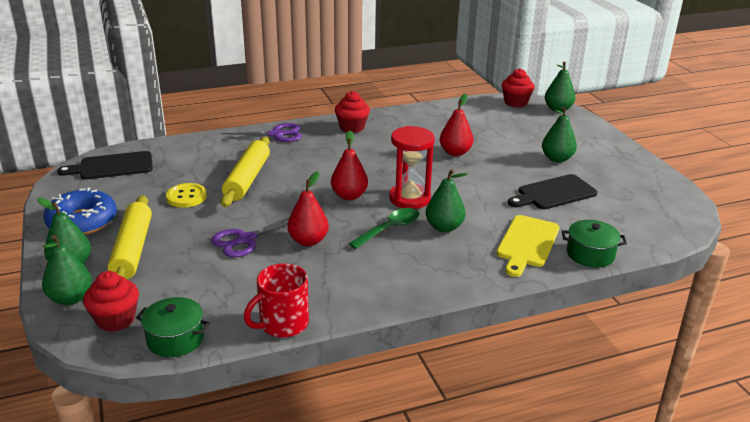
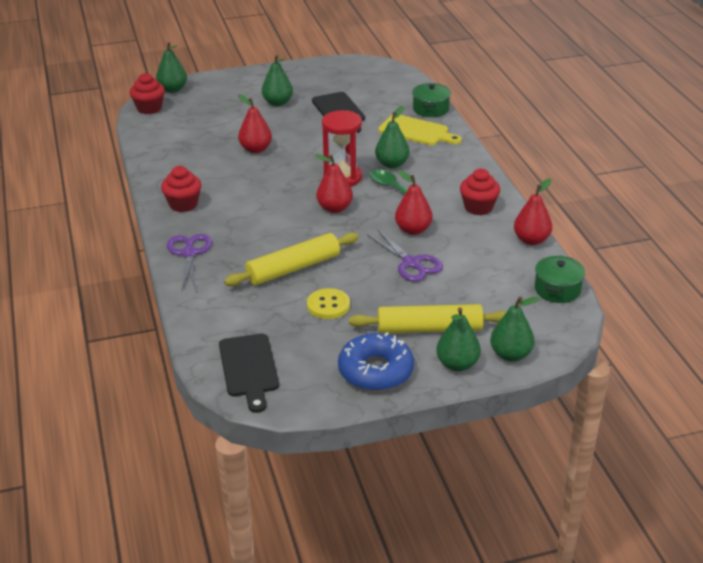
camera: 85 degrees left, 5 degrees up
(116, 319) = (537, 324): red cupcake -> red cupcake (478, 207)
(247, 179) = (293, 268): yellow rolling pin -> yellow rolling pin turned 45 degrees counterclockwise
(282, 324) = (531, 240): red mug -> red pear

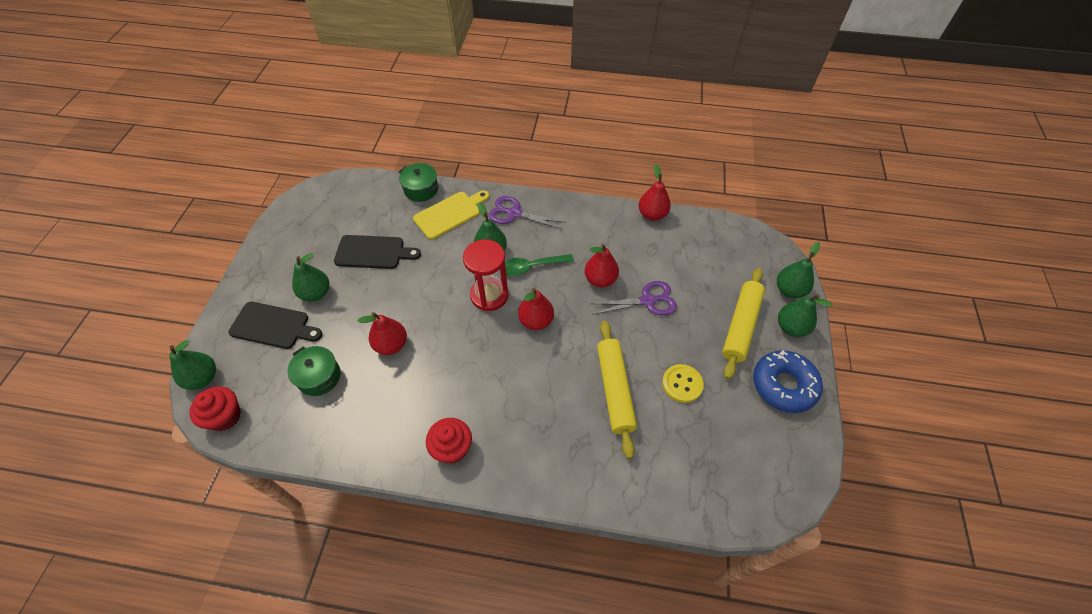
camera: 65 degrees left, 20 degrees up
(189, 253) = (546, 473): purple scissors -> purple scissors (514, 213)
(249, 369) = (752, 483): black cutting board -> black cutting board (273, 326)
(478, 207) = (591, 225): red cupcake -> none
(557, 289) = (721, 229): green pot -> green pot (319, 377)

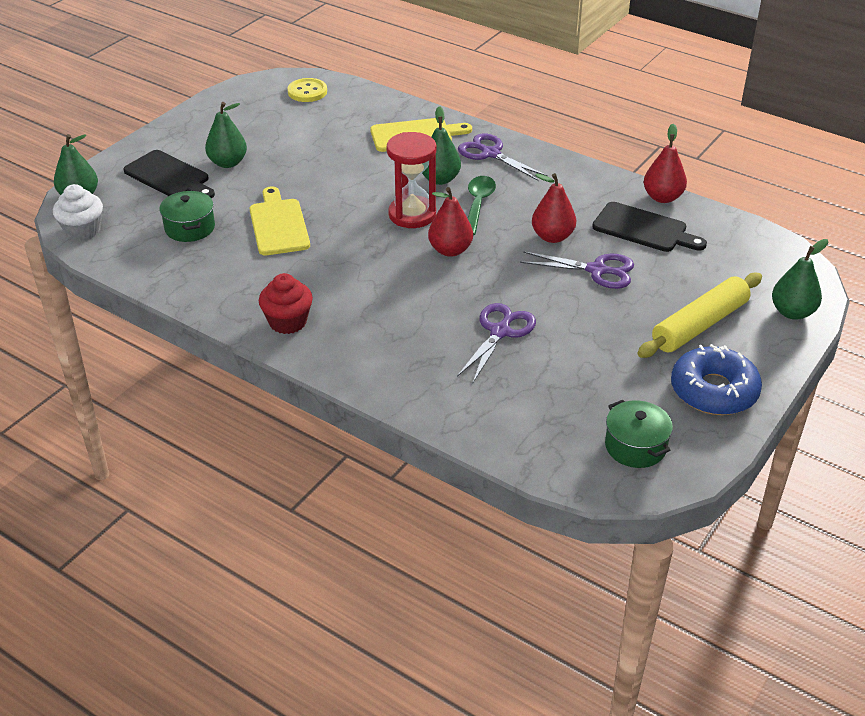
camera: 25 degrees right, 15 degrees down
(225, 416) = (83, 231): red cupcake -> white cupcake
(373, 252) = (309, 146): black cutting board -> black cutting board (644, 229)
(391, 345) = (278, 224): red pear -> yellow cutting board
(421, 189) = (397, 106): green pot -> green pot (635, 446)
(532, 267) = (478, 204): green spoon -> green spoon turned 90 degrees clockwise
(615, 390) = (500, 332): yellow rolling pin -> purple scissors
(682, 384) = (584, 351): yellow button -> yellow button (307, 92)
(791, 327) = (766, 345): green pear -> none

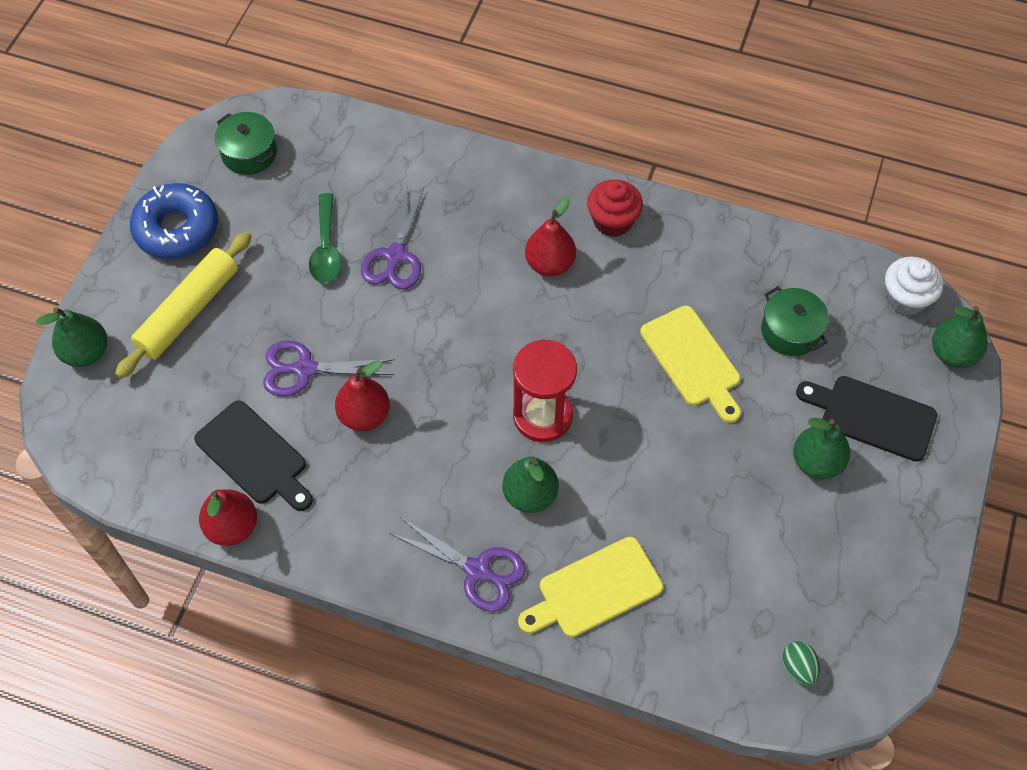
camera: 165 degrees right, 20 degrees up
(307, 92) = (798, 667): yellow button -> green egg
(450, 250) = (479, 364): red pear -> red pear (550, 264)
(478, 204) = (467, 455): green spoon -> green spoon (326, 248)
(644, 229) = (254, 456): black cutting board -> black cutting board turned 150 degrees counterclockwise

